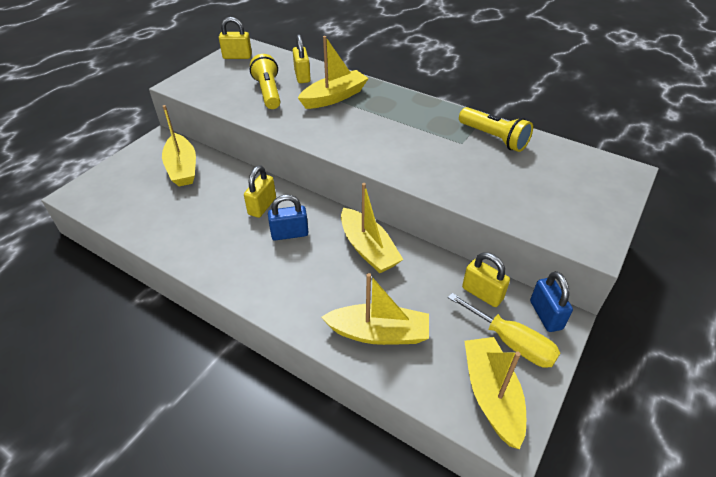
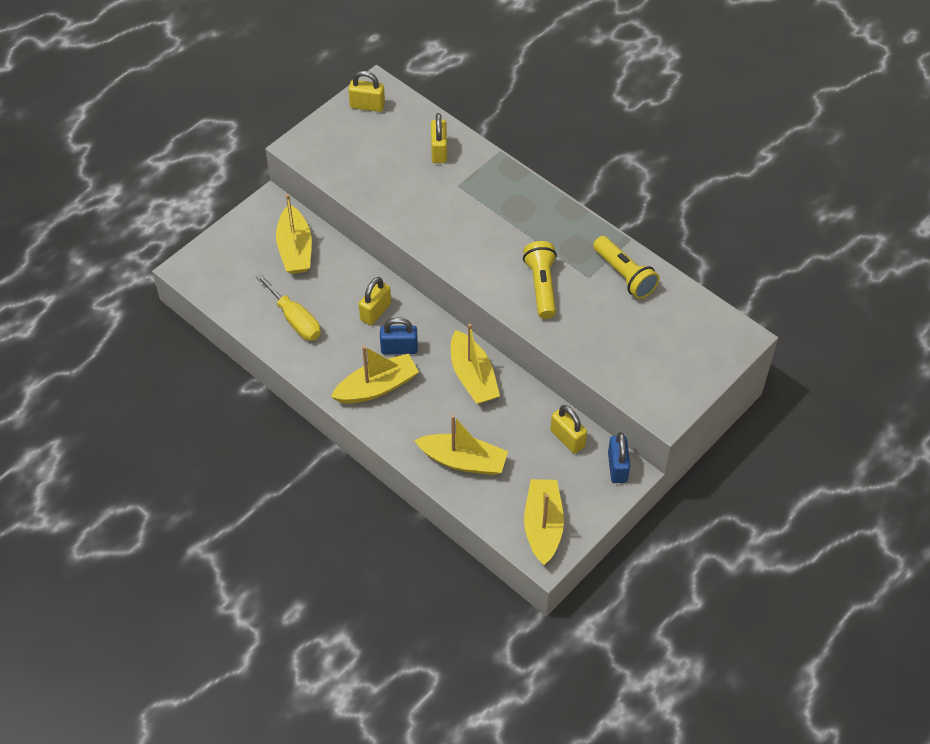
camera: 10 degrees right, 10 degrees up
(268, 92) = (397, 173): yellow flashlight -> yellow flashlight (541, 286)
(334, 97) = (469, 191): yellow boat -> yellow boat (377, 387)
(511, 342) = (576, 486): yellow screwdriver -> yellow screwdriver (295, 319)

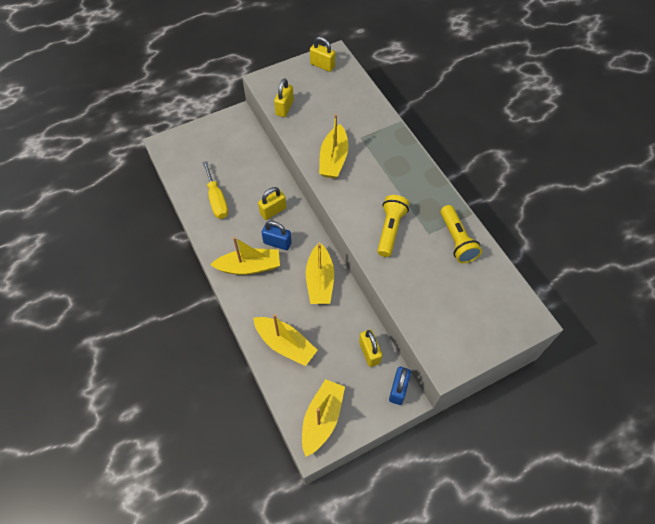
camera: 20 degrees right, 5 degrees up
(295, 249) = (240, 151): yellow boat -> yellow boat (333, 159)
(439, 151) = (358, 109): yellow padlock -> yellow padlock (284, 108)

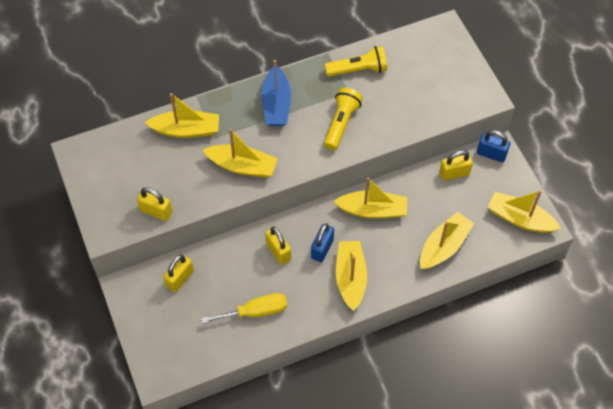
camera: 85 degrees left, 0 degrees up
(322, 65) = (92, 166): yellow padlock -> yellow padlock (180, 279)
(365, 118) = (186, 130): none -> yellow boat
(390, 230) = (341, 123): yellow flashlight -> yellow flashlight turned 90 degrees clockwise
(403, 177) = (276, 104): none -> blue boat

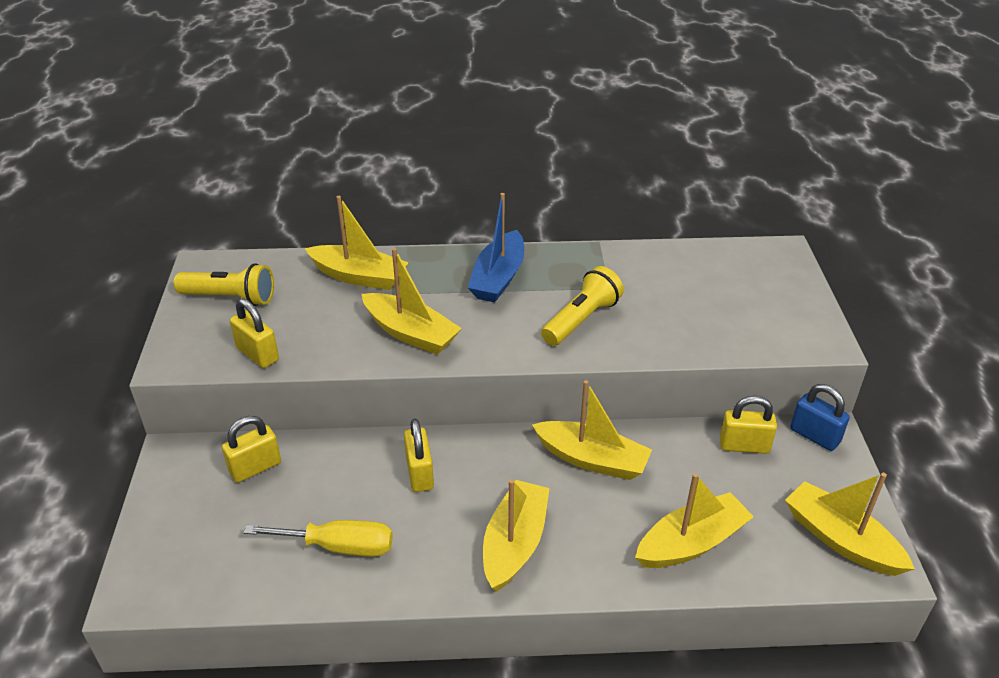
camera: 20 degrees right, 20 degrees down
(322, 249) = (488, 489): blue padlock -> none
(358, 70) = (634, 267): yellow flashlight -> yellow flashlight (230, 298)

